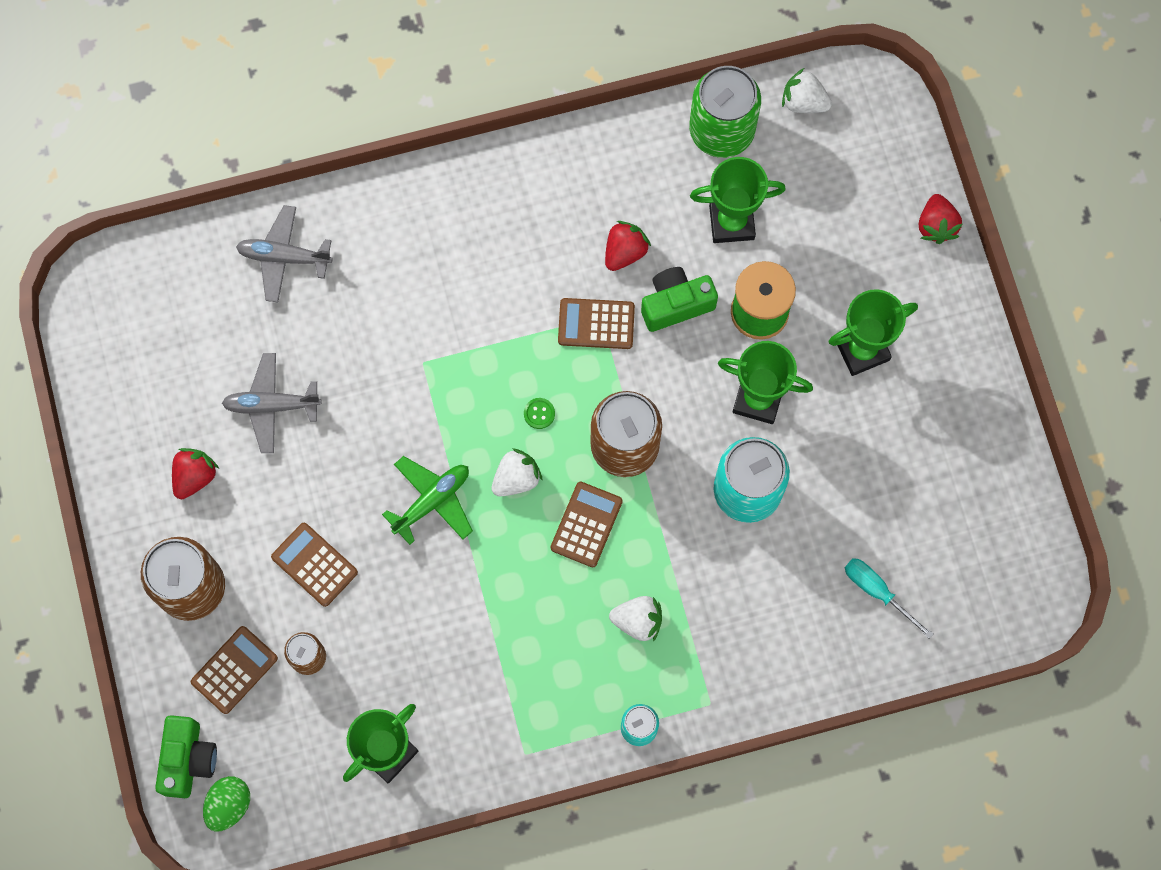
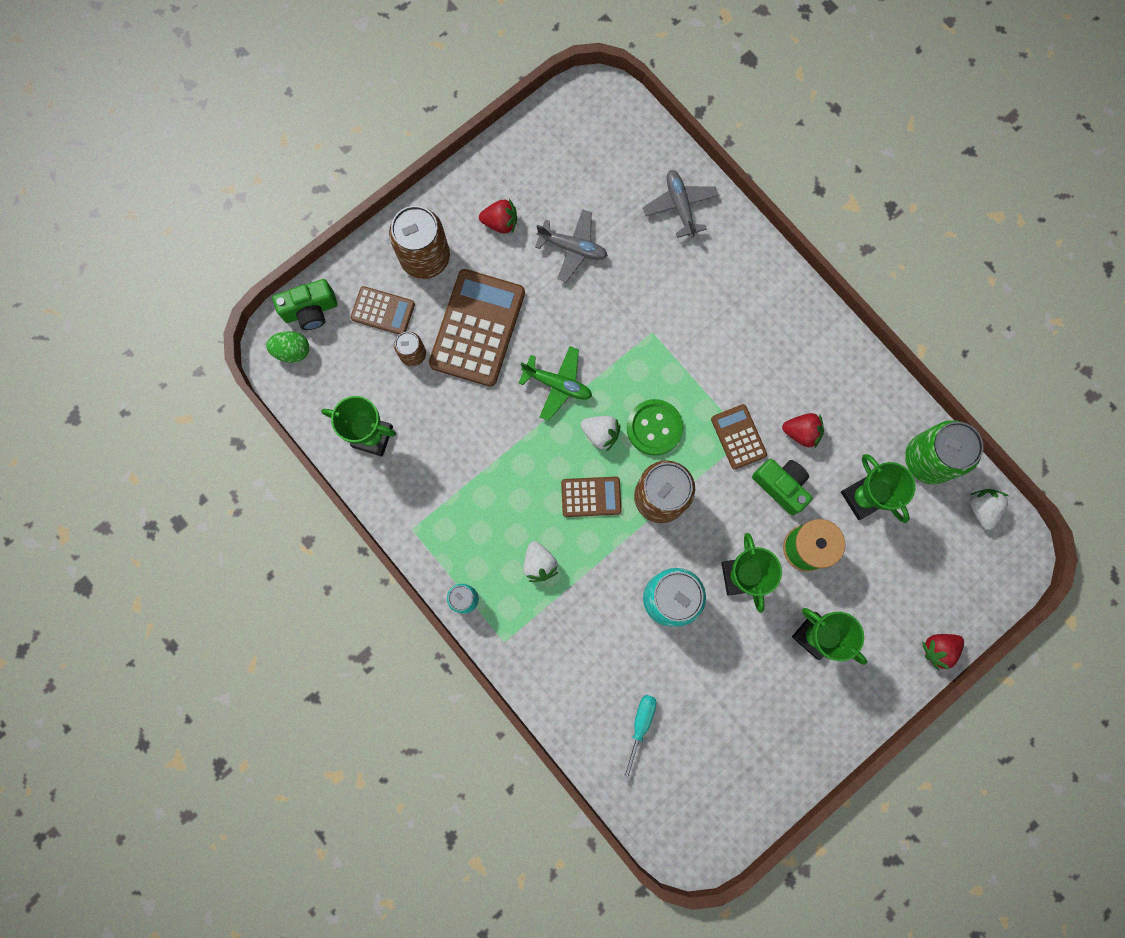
camera: 65 degrees right, 5 degrees up
(272, 405) = (573, 248): grey plane -> grey plane turned 135 degrees clockwise
(314, 565) = (477, 328): brown calculator -> brown calculator, size x1.88
(539, 413) = (654, 428): green button -> green button, size x2.32

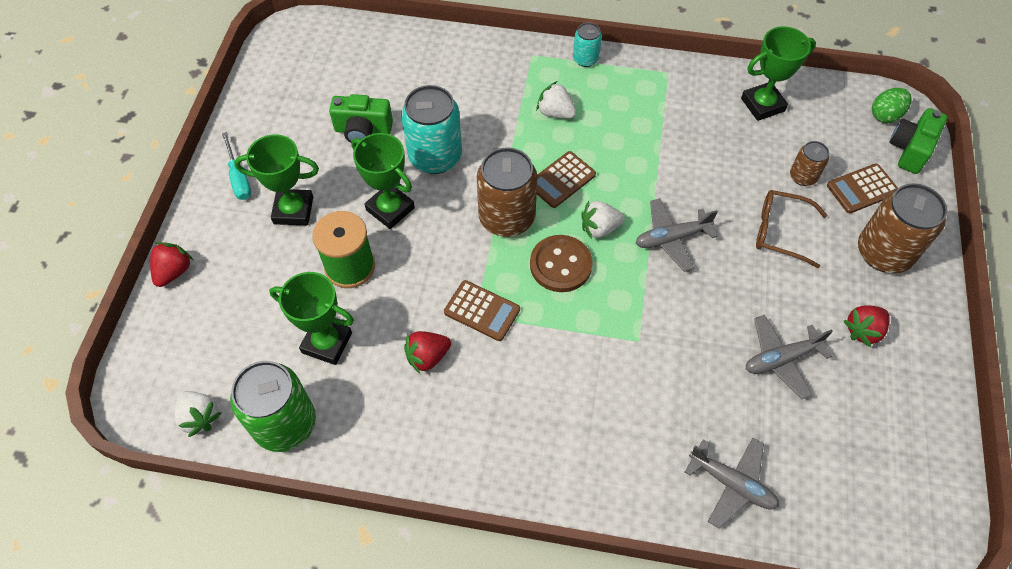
camera: 140 degrees right, 20 degrees down
(477, 328) = (780, 231): brown calculator -> brown glasses
(557, 384) = (671, 238): green plane -> grey plane
(640, 726) = (387, 71): turquoise screwdriver -> turquoise screwdriver (239, 178)
(654, 428) = (560, 265): green button -> brown button
(781, 486) = (410, 299): green camera -> green camera (363, 130)

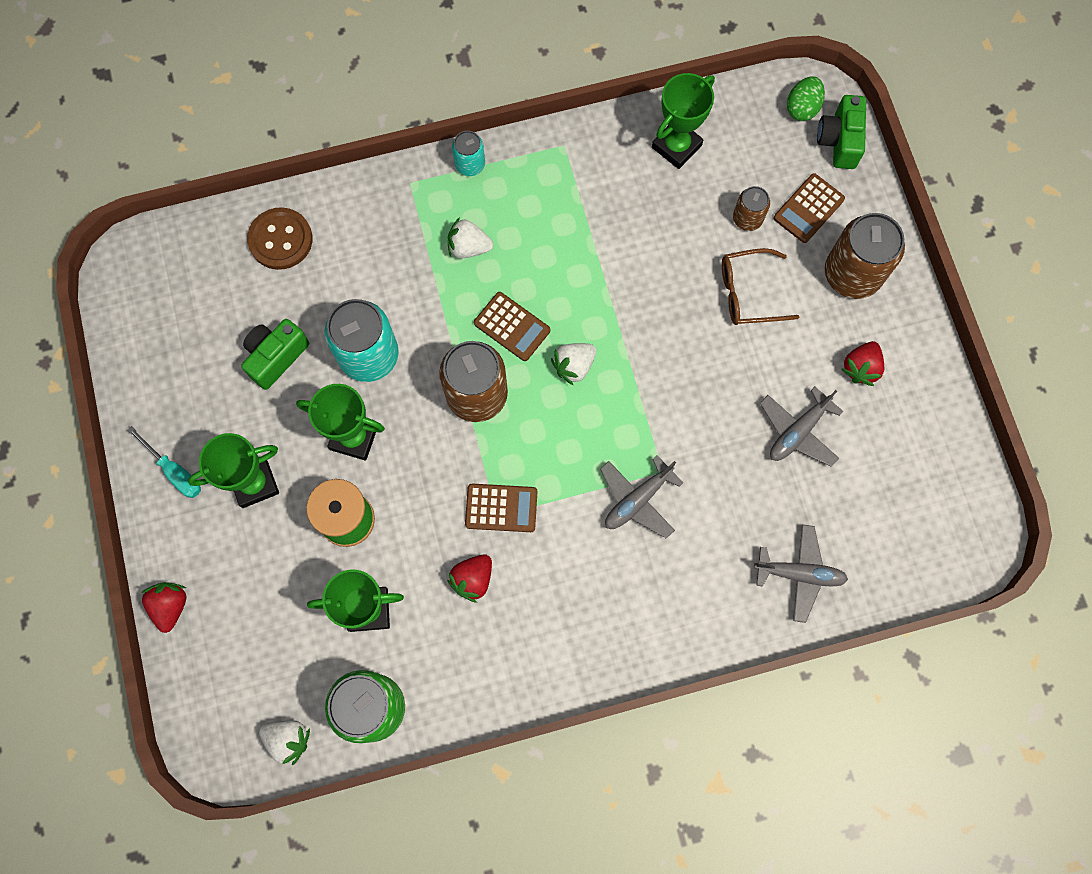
camera: 25 degrees left, 15 degrees up
(363, 130) = (276, 357): green camera -> green camera turned 150 degrees clockwise
(560, 265) = (554, 424): brown button -> brown button (280, 240)
(561, 180) = (512, 326): brown calculator -> brown calculator turned 75 degrees counterclockwise
(671, 238) = (648, 346): grey plane -> grey plane (637, 500)

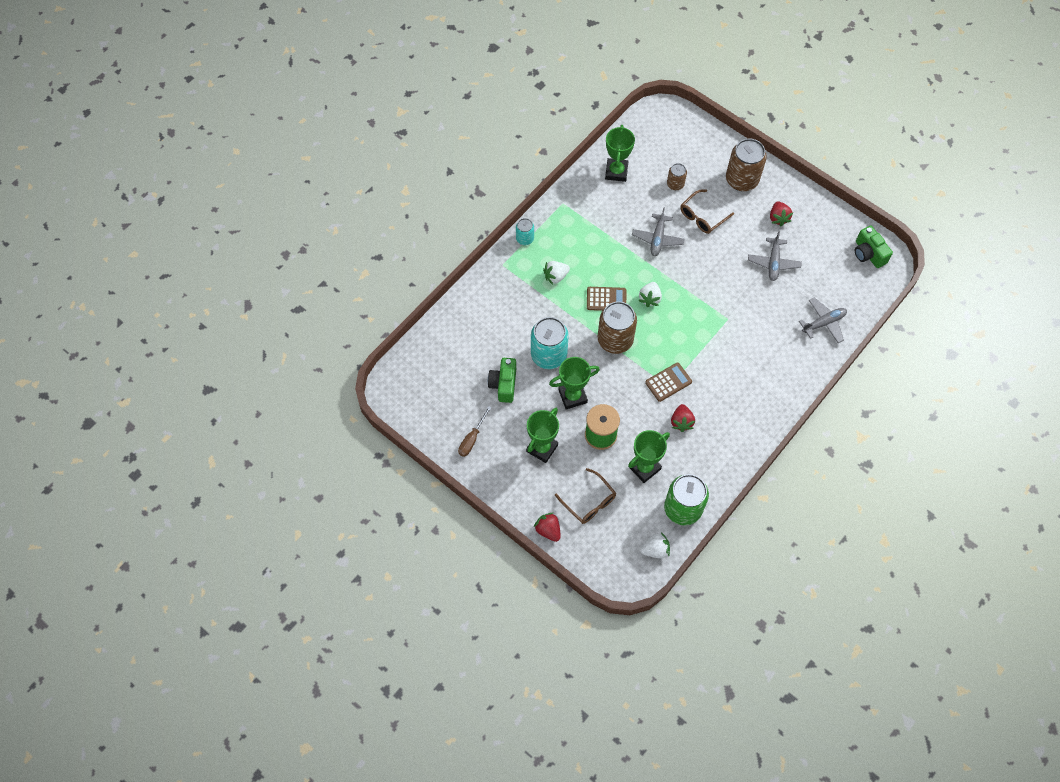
camera: 35 degrees left, 10 degrees down
(174, 405) = (472, 439): none -> brown screwdriver
(174, 471) = (498, 468): turquoise screwdriver -> none
(256, 605) = (589, 502): none -> brown glasses
(280, 240) = (460, 330): brown button -> none
(637, 500) = (727, 338): grey plane -> grey plane (657, 239)
(802, 108) = (660, 120): green egg -> none
(808, 209) = (699, 163): brown calculator -> none
(839, 141) = (688, 125): green camera -> green camera (868, 254)

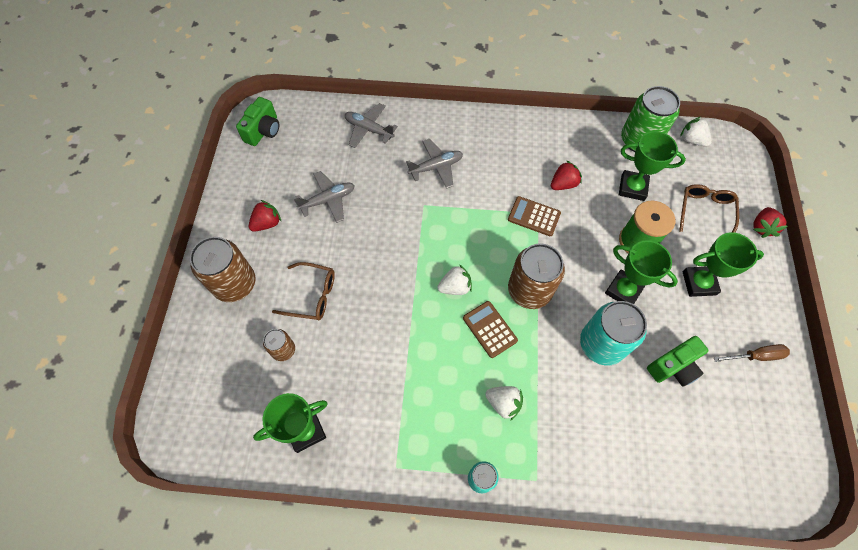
camera: 125 degrees left, 0 degrees up
(657, 239) = (373, 324): grey plane -> grey plane (436, 167)

